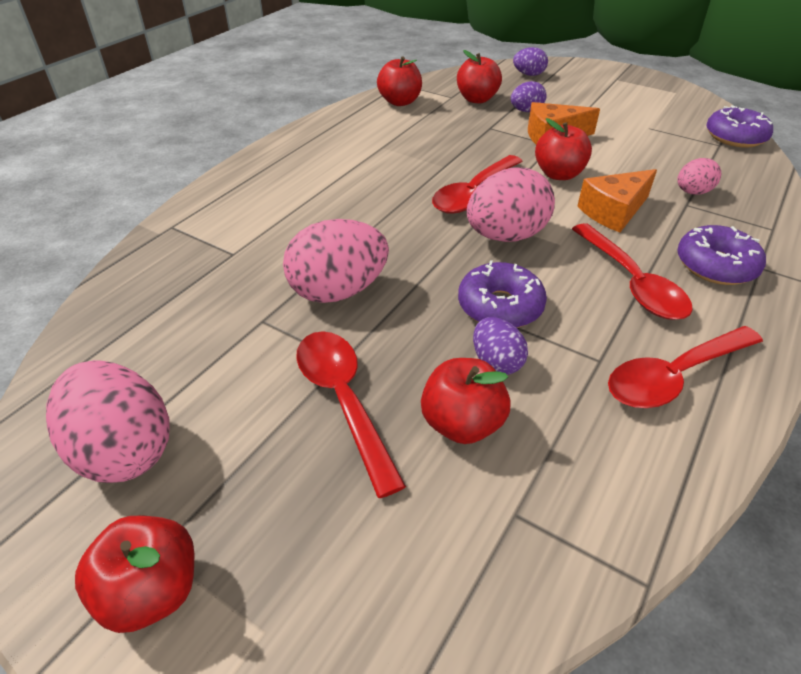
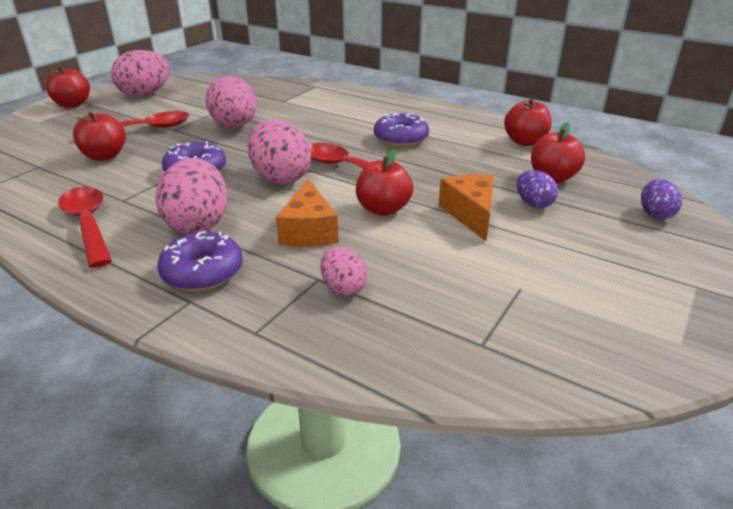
camera: 90 degrees right, 10 degrees down
(496, 362) = (144, 167): purple egg -> none
(614, 212) = (309, 230): orange cheese -> orange cheese turned 150 degrees counterclockwise
(632, 282) = (198, 224): red spoon -> pink egg
(735, 137) = (513, 369): purple donut -> purple donut (401, 139)

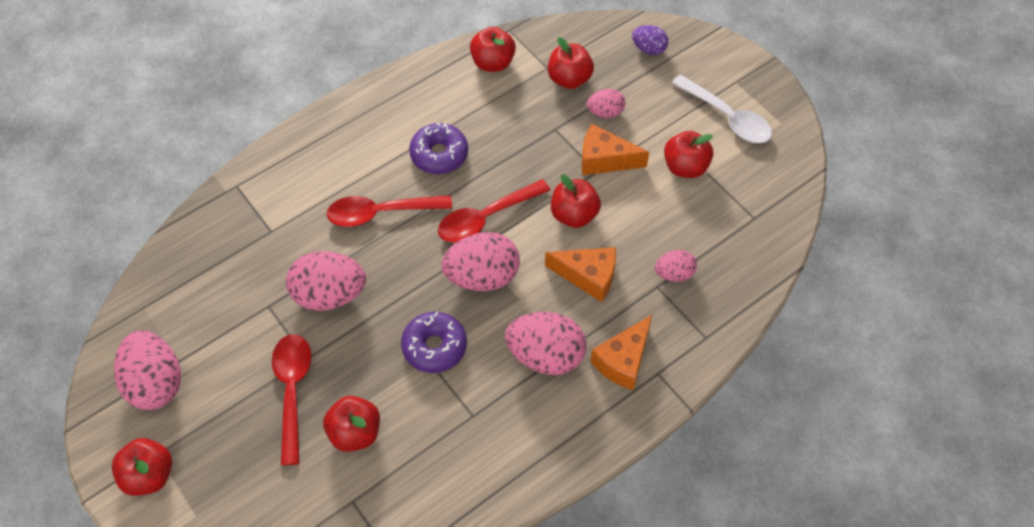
camera: 70 degrees left, 25 degrees up
(88, 224) = (512, 445): red spoon -> red spoon (381, 213)
(203, 272) = (623, 360): purple donut -> orange cheese
(512, 268) = (685, 167): none -> red apple
(533, 204) = (605, 112): purple egg -> pink egg
(628, 288) = (727, 117): none -> white spoon

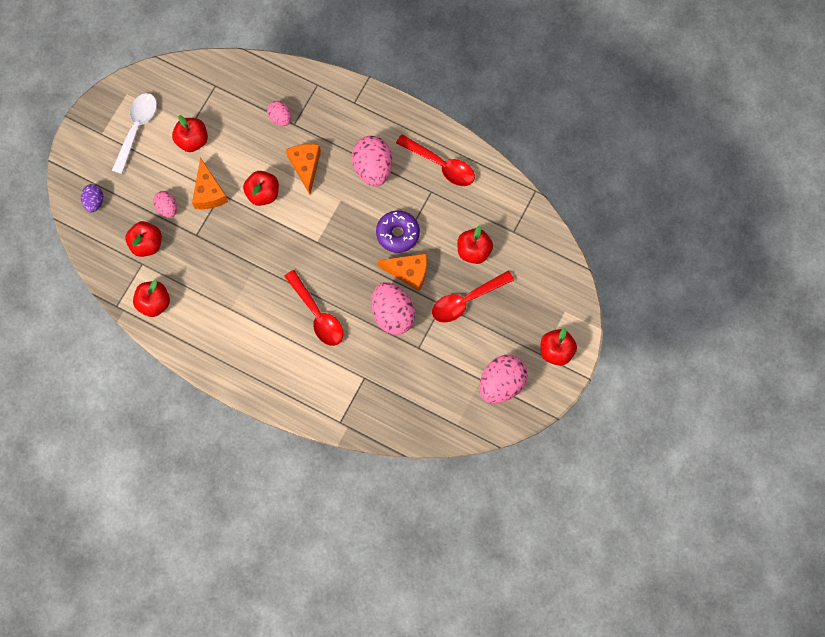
camera: 115 degrees left, 15 degrees up
(439, 154) = (252, 300): purple donut -> none
(482, 277) = (335, 229): pink egg -> none
(486, 218) = (290, 246): red spoon -> red spoon (441, 165)
(623, 360) = (355, 124): orange cheese -> orange cheese (409, 272)

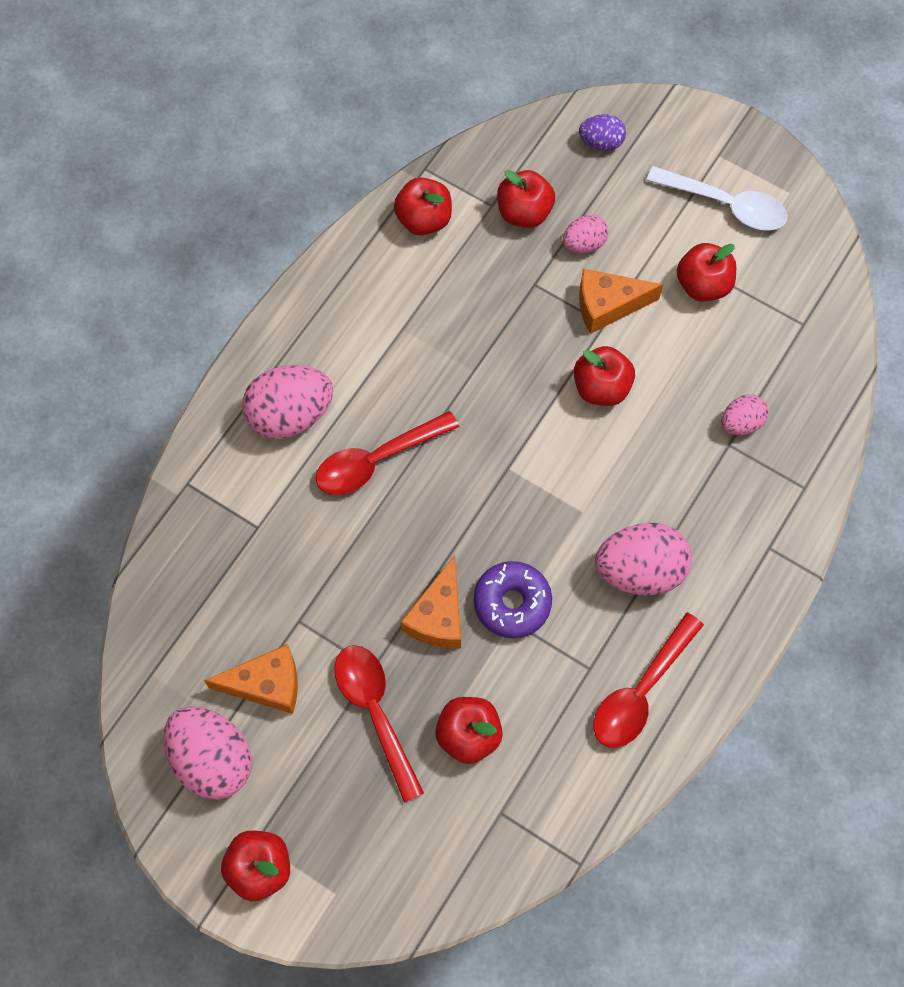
camera: 95 degrees right, 5 degrees down
(305, 166) = (648, 458): orange cheese -> orange cheese (266, 684)
(392, 314) = (364, 582): pink egg -> pink egg (290, 415)

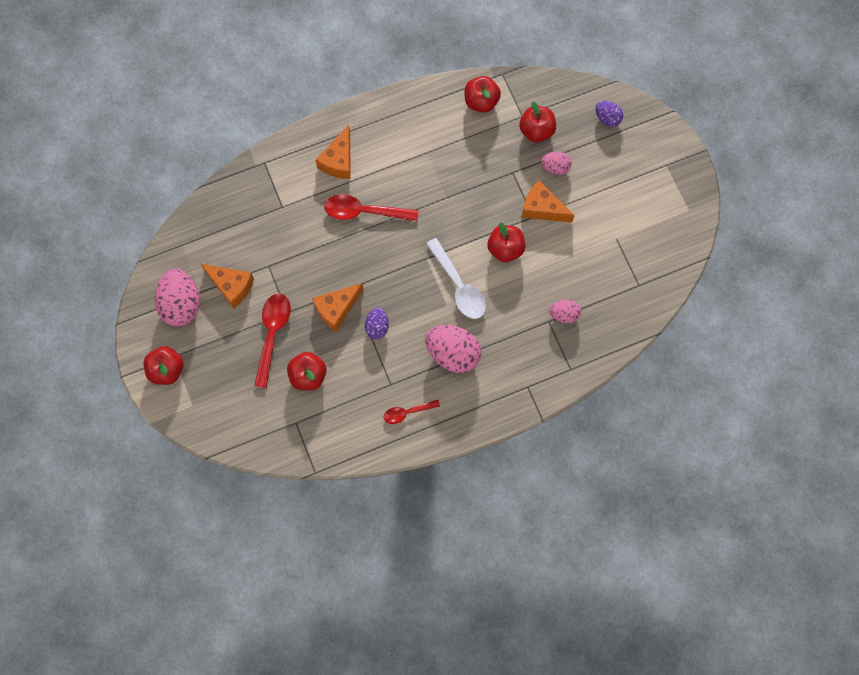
camera: 35 degrees right, 5 degrees up
(290, 415) = (338, 161): pink egg -> orange cheese
(512, 603) = (377, 327): purple donut -> purple egg
(641, 691) = (407, 412): red spoon -> red spoon, size x0.58
(703, 285) = (601, 230): red apple -> none
(725, 205) = (648, 195): white spoon -> white spoon (459, 286)

